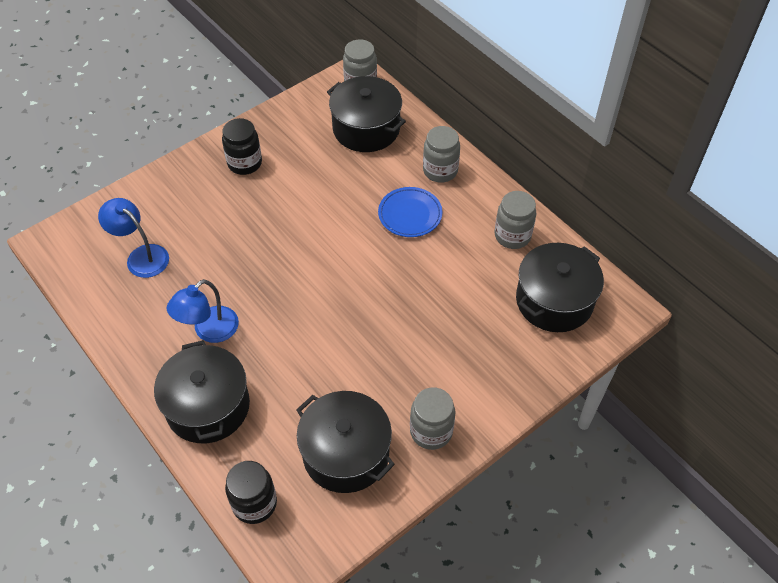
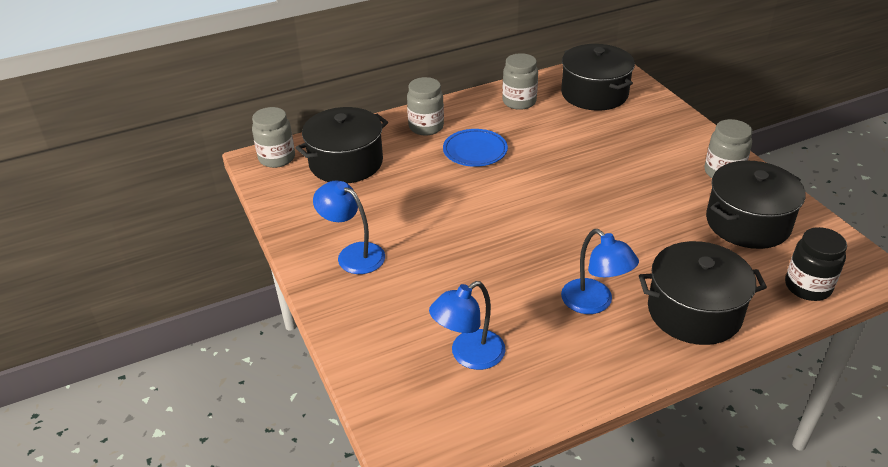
camera: 75 degrees left, 15 degrees down
(245, 163) = (353, 254): black jar -> blue lamp

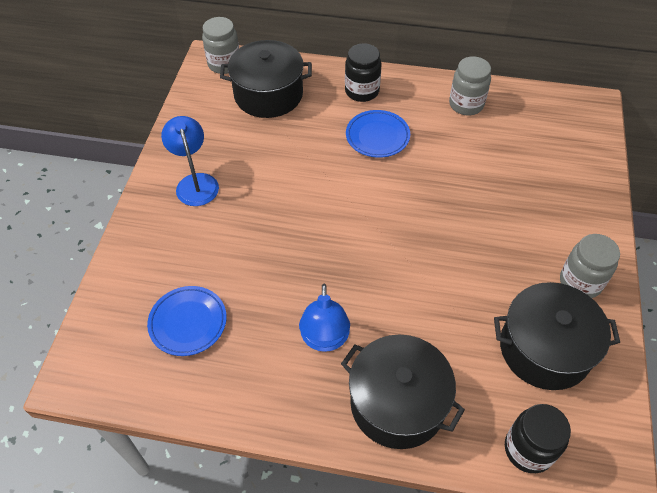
camera: 35 degrees right, 15 degrees up
(426, 127) = (362, 91): grey jar -> black jar
(469, 355) = (188, 322): blue lamp -> blue plate
(594, 94) = (545, 130): black pot -> none

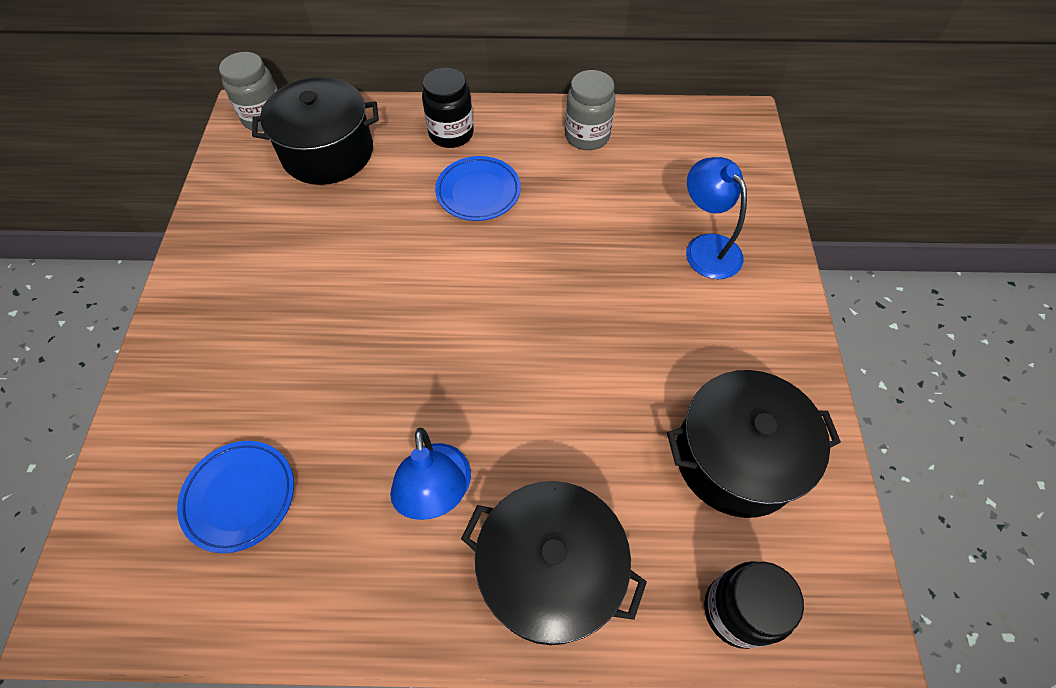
camera: 10 degrees left, 5 degrees up
(195, 182) = (236, 287): blue lamp -> blue lamp (706, 247)
(580, 282) = (766, 356): grey jar -> none

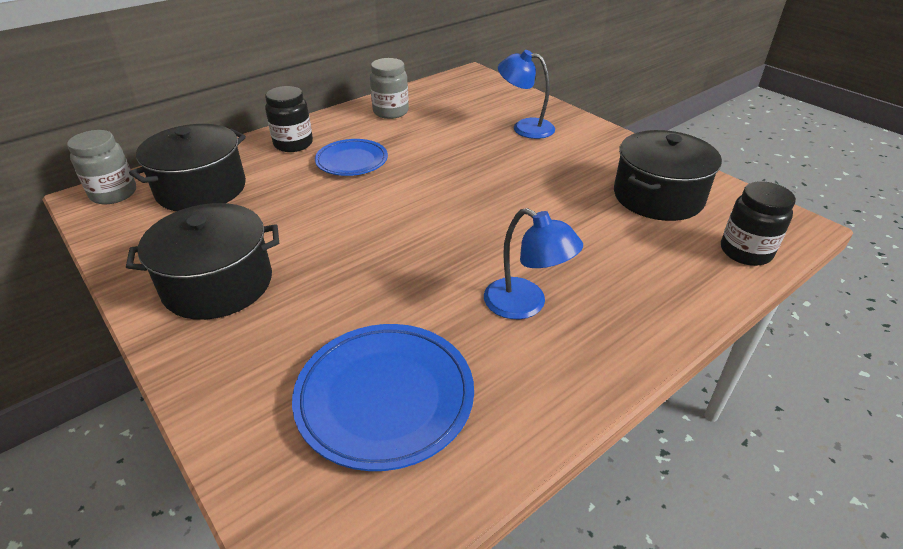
camera: 40 degrees left, 20 degrees down
(240, 497) = (385, 398): blue plate -> blue plate, size x1.53
(550, 571) = (640, 297): black pot -> black pot (218, 284)

